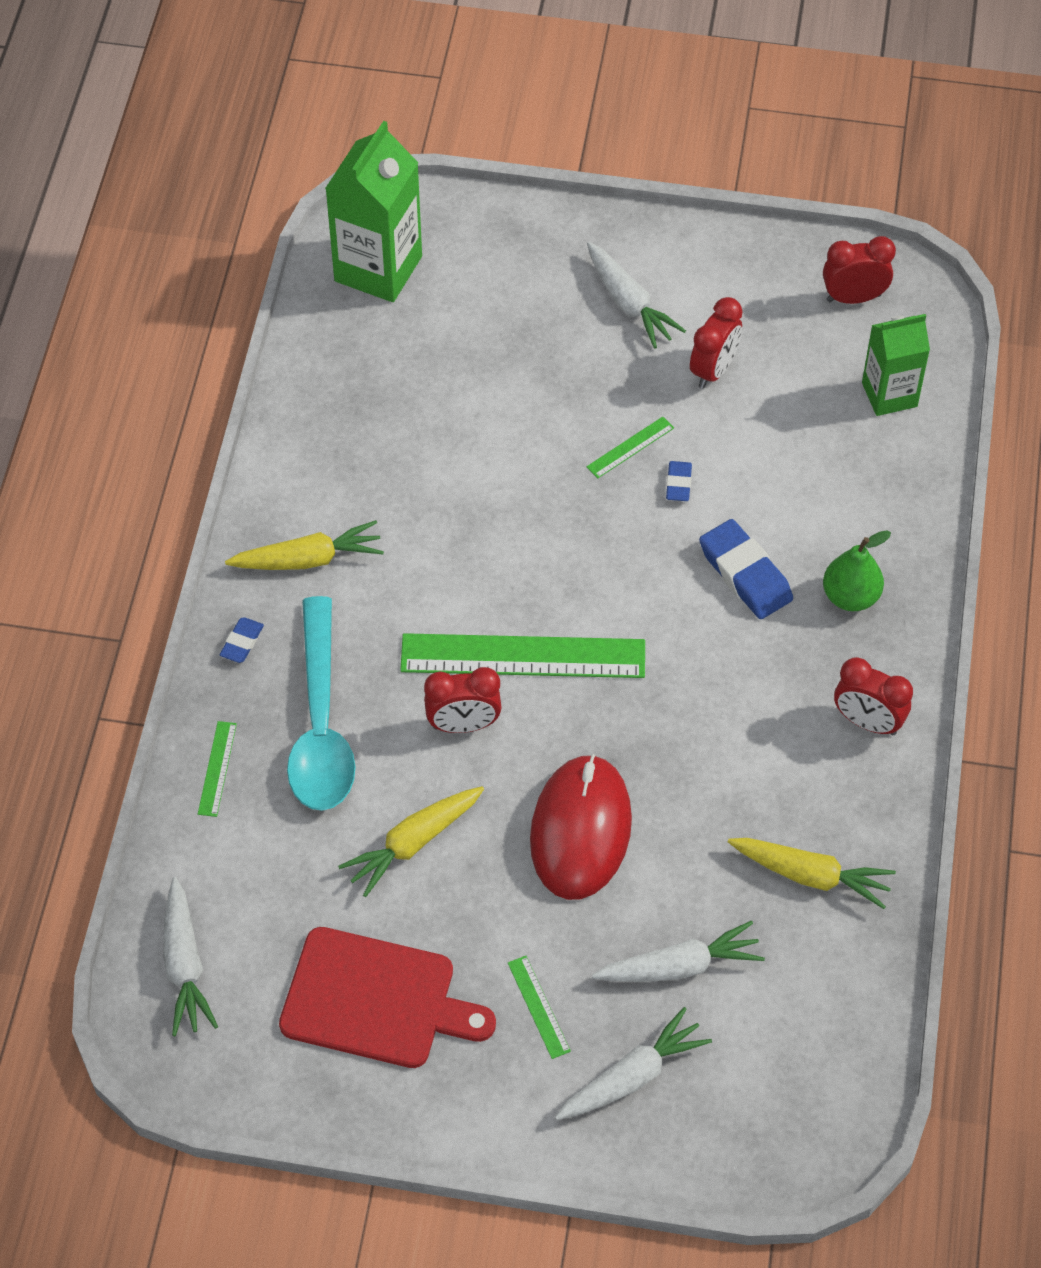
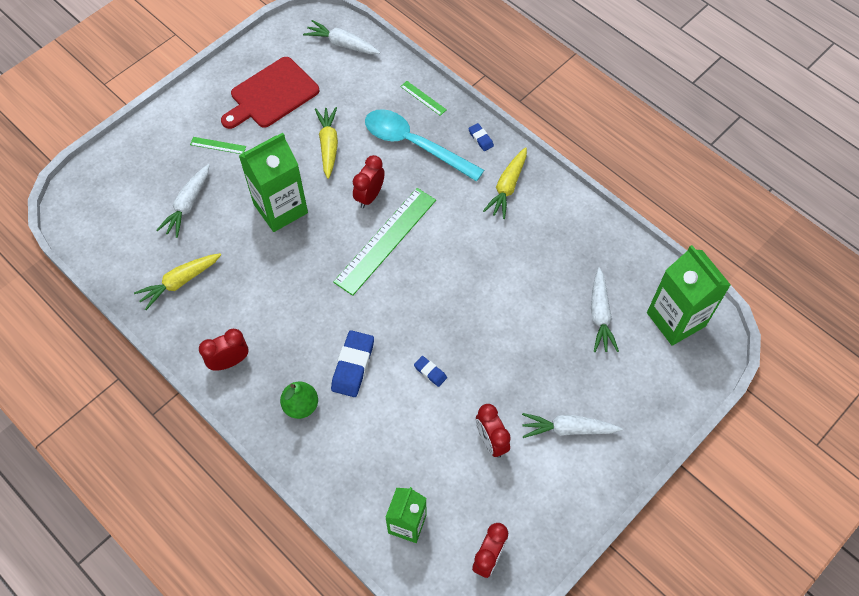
camera: 125 degrees right, 5 degrees up
(580, 830) = (280, 208): red mouse -> green carton
(630, 447) = (470, 365): green ruler -> none
(633, 1076) = (160, 159): white carrot -> white carrot (600, 315)
(745, 574) = (353, 366): blue eraser -> blue eraser turned 75 degrees counterclockwise

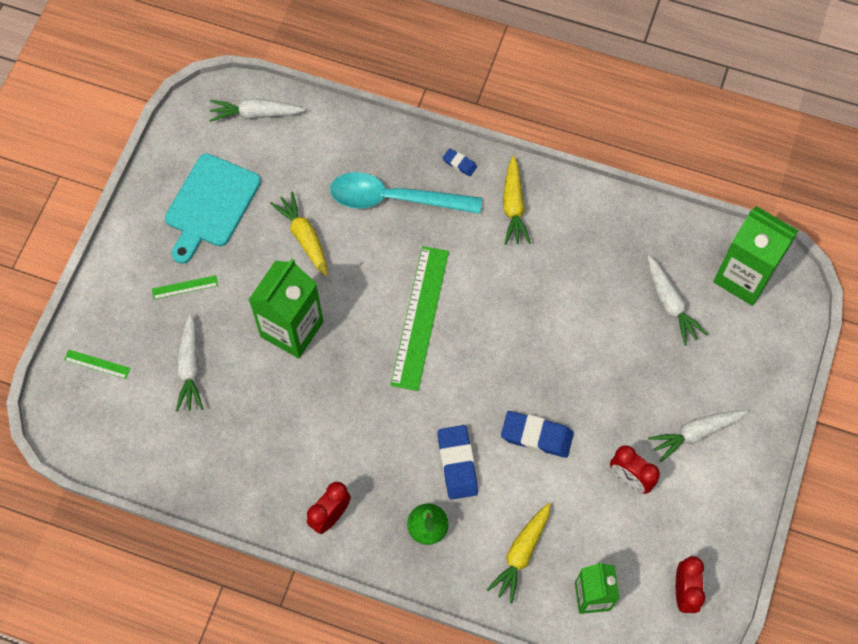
camera: 25 degrees left, 5 degrees up
(179, 282) = (230, 456): yellow carrot -> yellow carrot (521, 554)
(272, 95) = (211, 205): red cutting board -> turquoise cutting board
(369, 196) = (378, 276): red clock -> none
(423, 98) = (376, 142): green ruler -> green ruler (97, 364)
(430, 372) = (536, 436): blue eraser -> blue eraser, size x1.92

